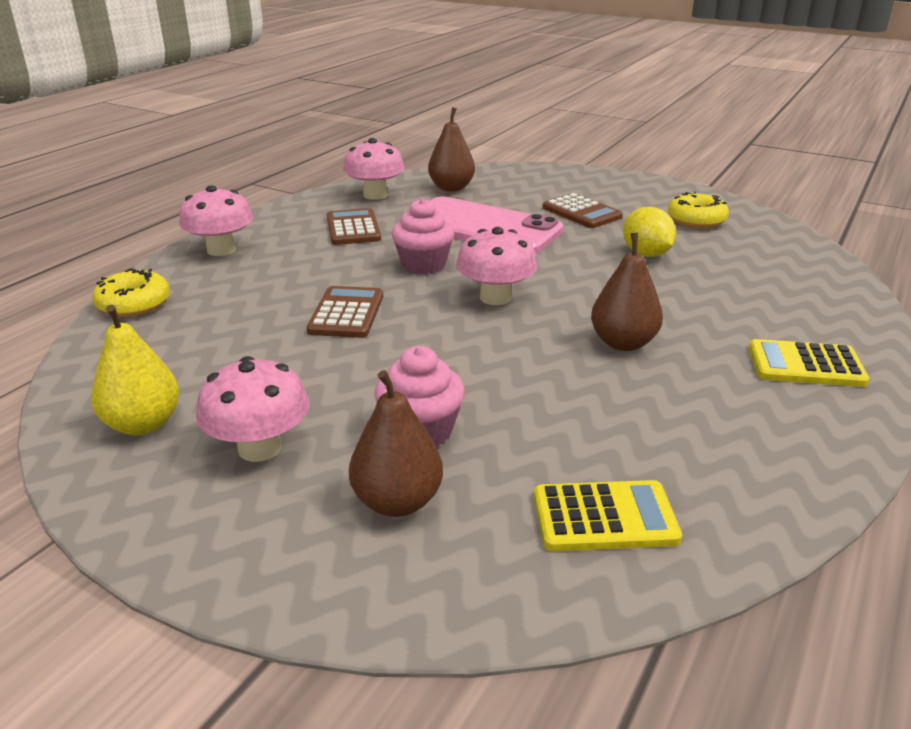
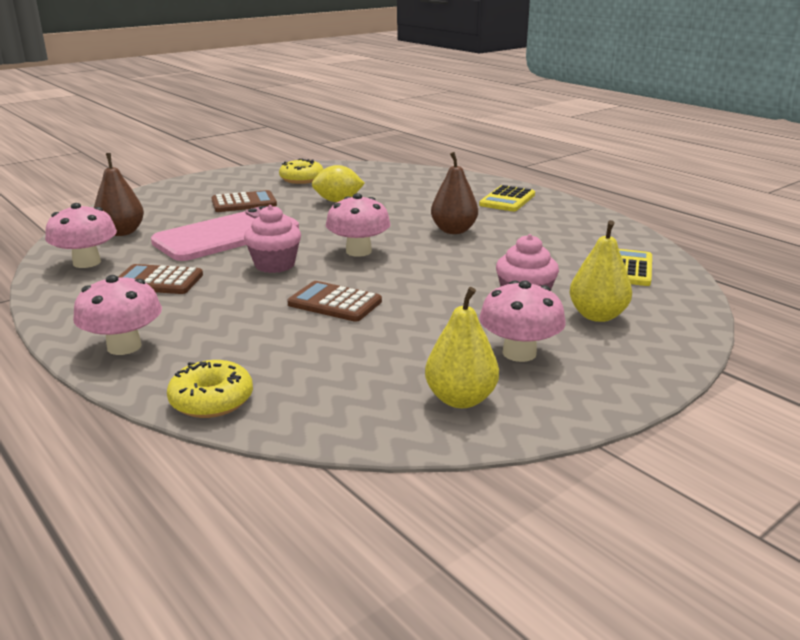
camera: 70 degrees left, 5 degrees down
(397, 502) = (597, 316): brown pear -> yellow pear

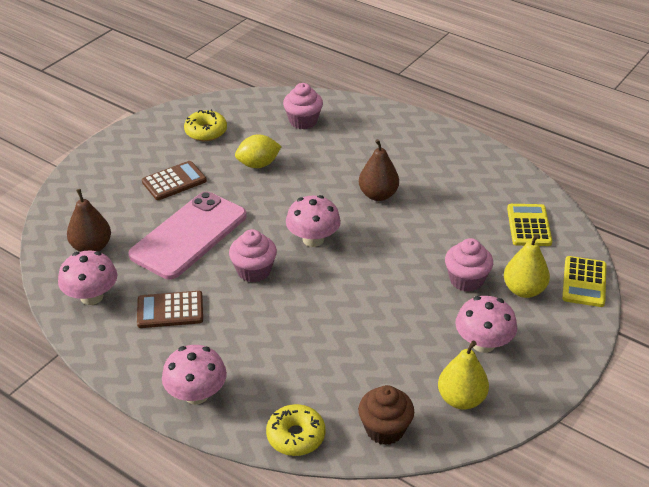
camera: 15 degrees left, 15 degrees up
(334, 303) = (327, 311): brown calculator -> none
(335, 412) = (385, 429): none -> brown cupcake
(405, 181) = (303, 121): none -> pink cupcake
(507, 200) = (405, 139): yellow calculator -> yellow calculator (584, 282)

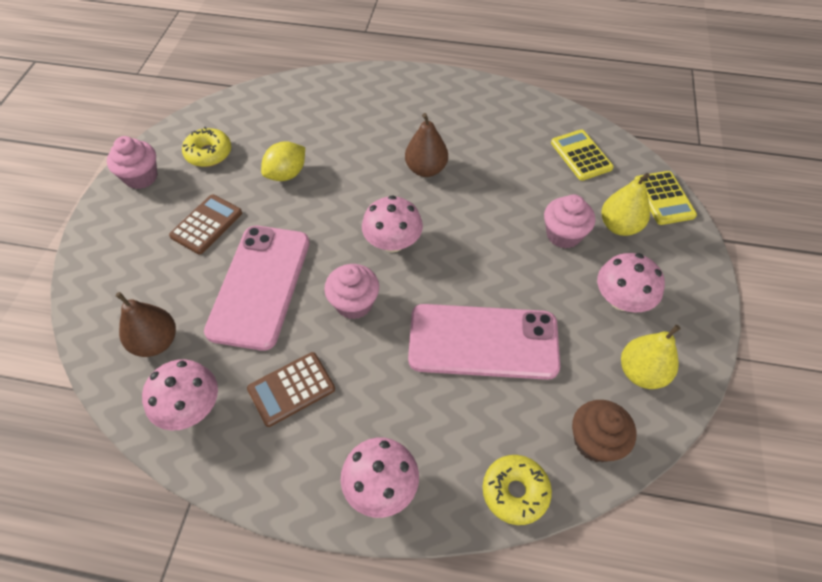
camera: 25 degrees left, 15 degrees up
(303, 121) = (304, 110): pink cupcake -> pink cupcake (141, 177)
(340, 331) = (483, 342): none -> pink phone

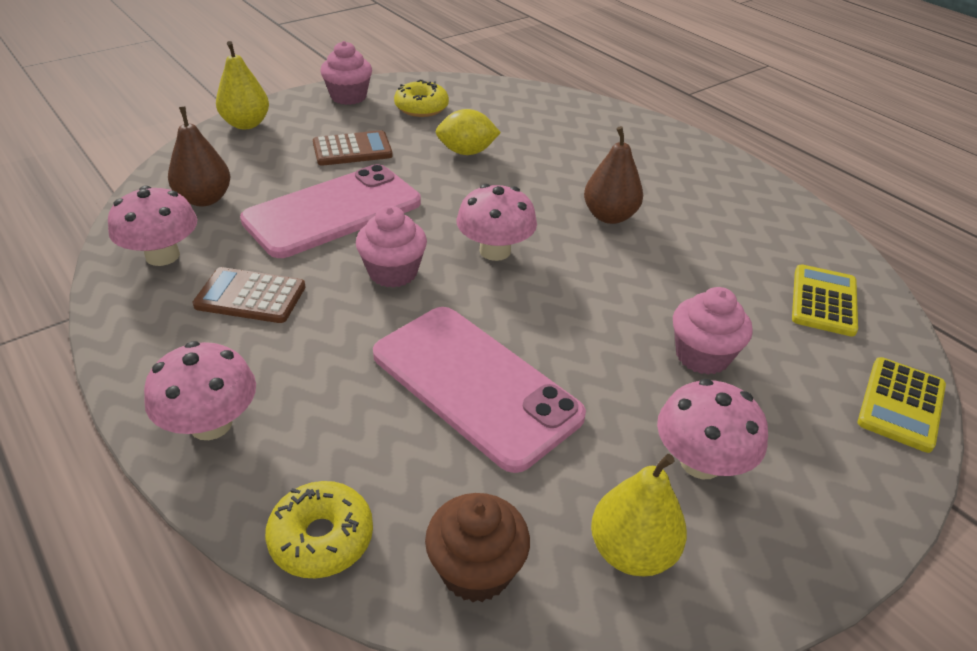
camera: 40 degrees right, 15 degrees down
(619, 226) = (793, 392): yellow pear -> yellow pear (246, 124)

